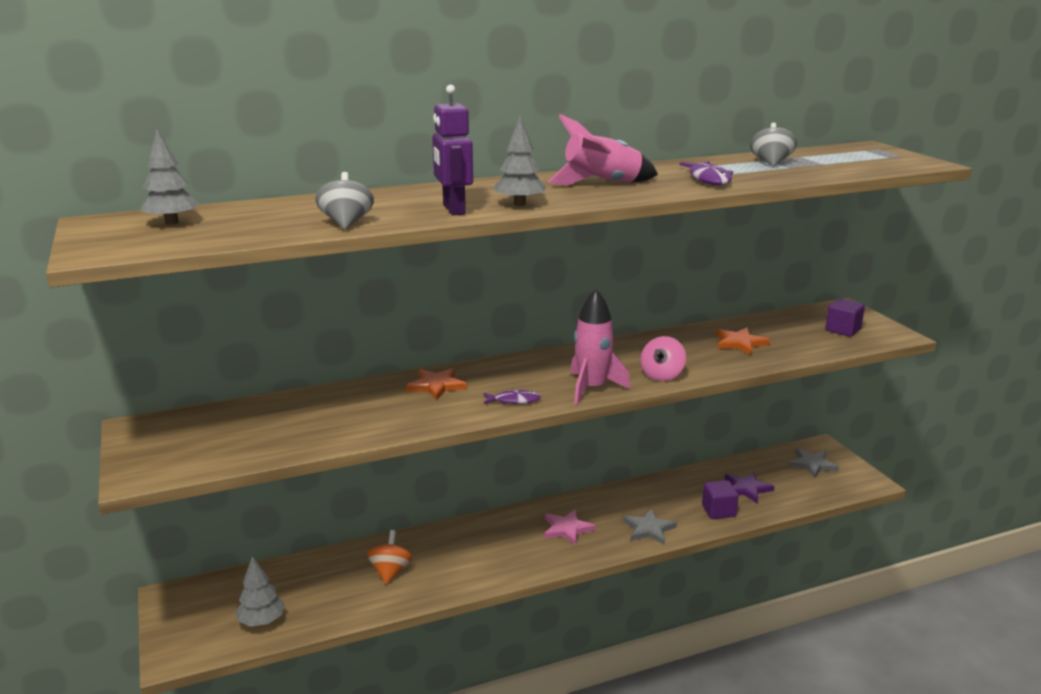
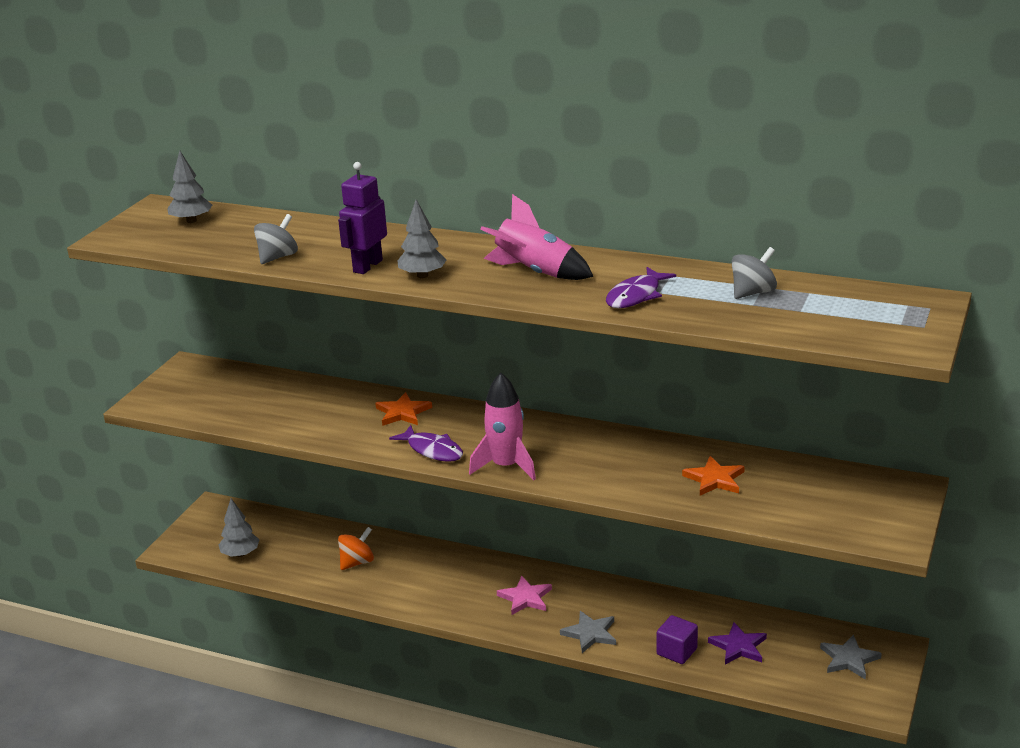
camera: 45 degrees right, 5 degrees up
(514, 400) = (432, 450): purple fish -> purple fish, size x1.52
(662, 375) = (582, 479): pink spinning top -> none
(843, 330) = (850, 510): purple cube -> none

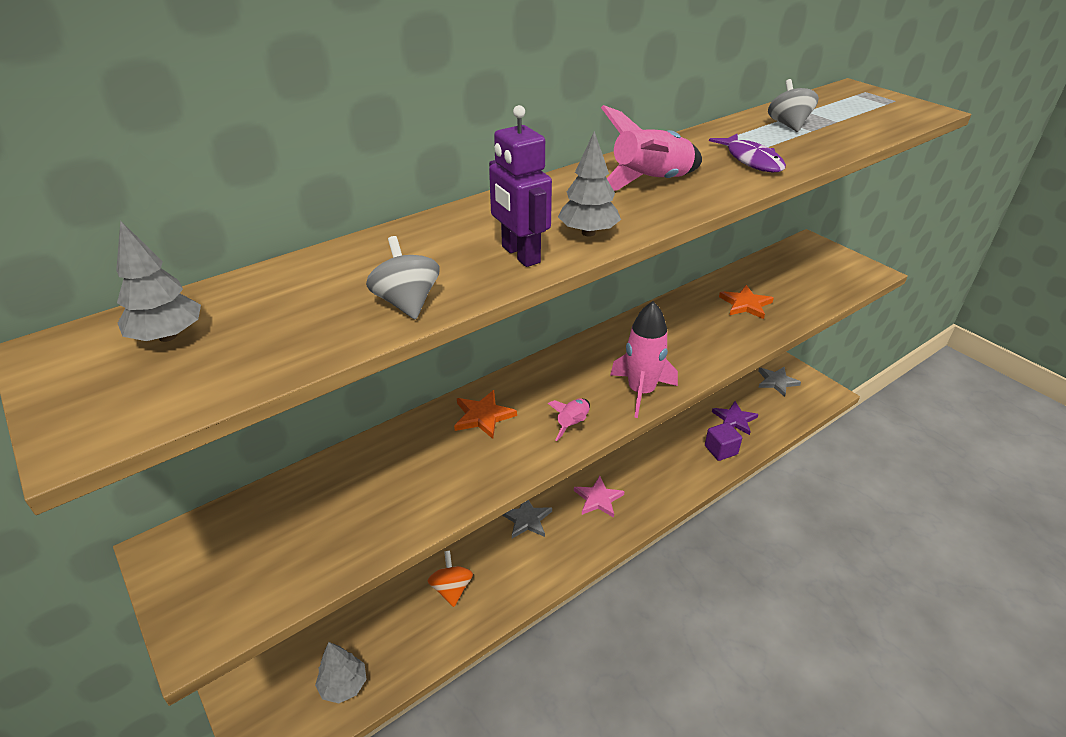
camera: 60 degrees left, 10 degrees up
(432, 450) = (573, 424): purple fish -> pink rocket
(590, 634) = (670, 483): grey star -> grey star (527, 519)

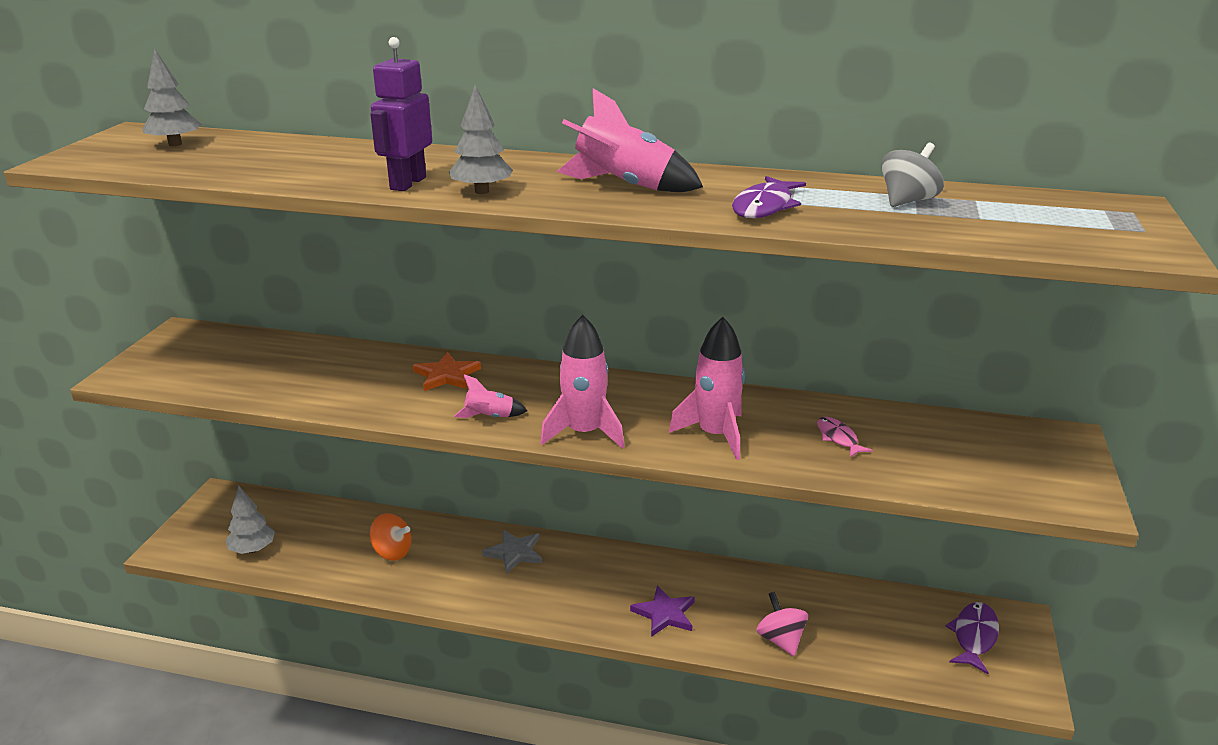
camera: 50 degrees right, 10 degrees down
(407, 303) = (288, 176): grey spinning top -> none
(451, 589) = (392, 552): orange spinning top -> orange spinning top turned 75 degrees clockwise
(598, 499) = (593, 584): pink star -> none
(698, 342) = (715, 435): none -> pink rocket
(721, 450) = (780, 640): purple cube -> pink spinning top
(734, 419) = (848, 629): purple star -> purple star (664, 614)
(745, 304) = (838, 438): orange star -> pink fish
(776, 382) = (974, 637): grey star -> purple fish

